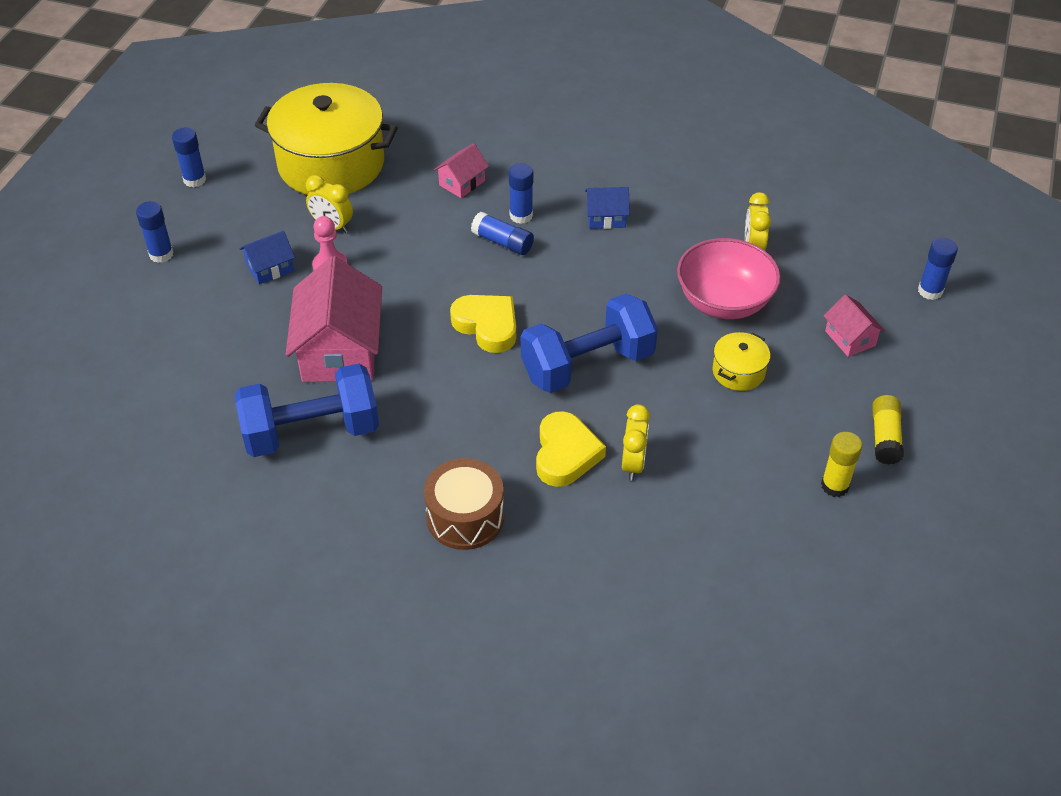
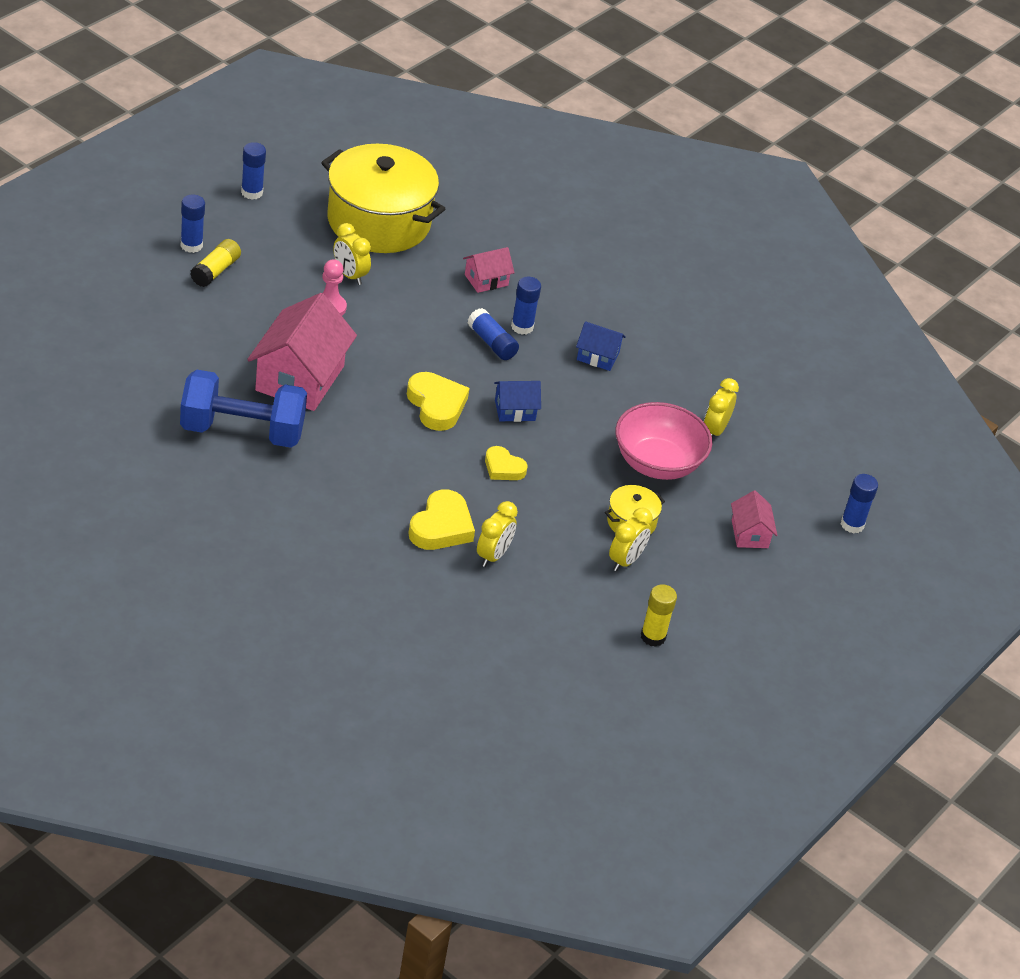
camera: 15 degrees right, 5 degrees down
(270, 268) = (277, 290): blue house -> blue house (515, 410)
(465, 517) = (330, 540): brown drum -> none
(587, 365) = (503, 468): blue dumbbell -> yellow heart
(758, 415) = (625, 561): none -> yellow clock
(885, 437) = (723, 619): yellow glue stick -> yellow glue stick (215, 271)

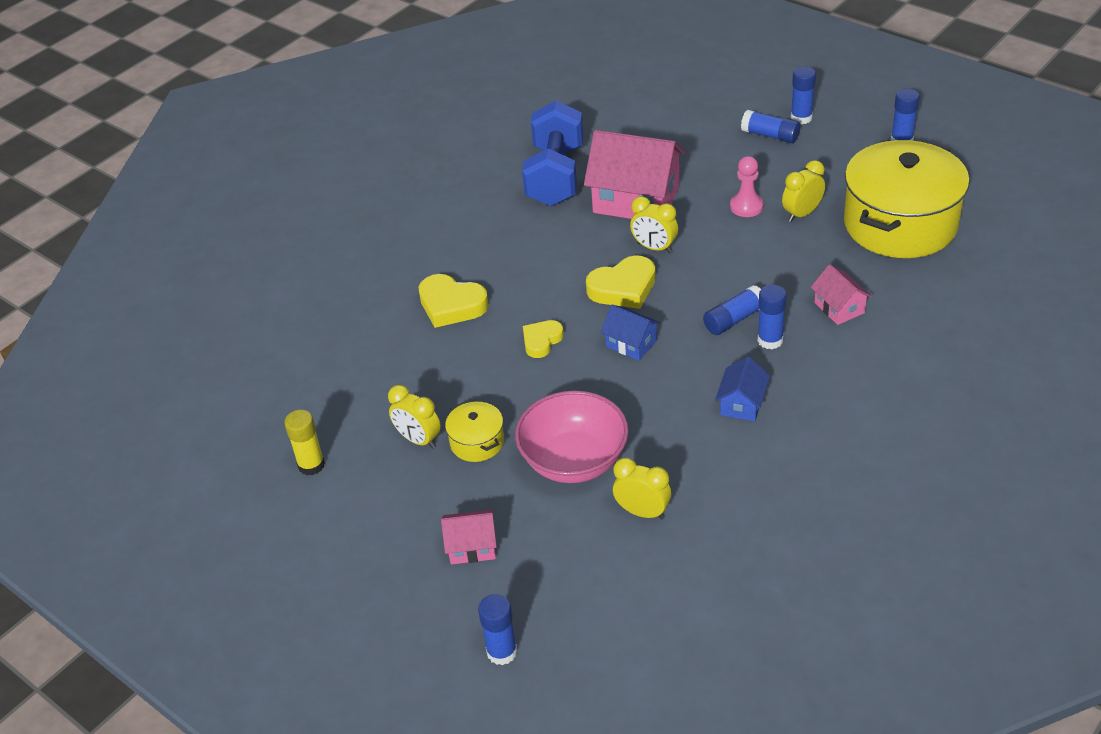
camera: 100 degrees right, 0 degrees up
(215, 271) = (770, 135): yellow glue stick -> blue glue stick
(493, 555) = (416, 342): yellow clock -> yellow clock (654, 248)
(515, 410) = (631, 343): blue house -> blue house turned 45 degrees counterclockwise

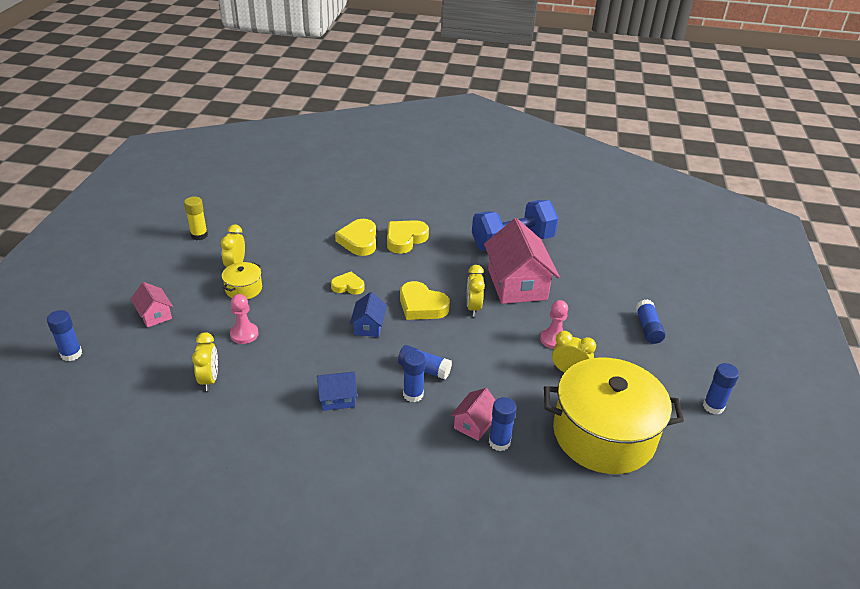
camera: 55 degrees right, 5 degrees down
(480, 263) = (405, 239): none -> yellow heart
(574, 461) = (244, 334): pink bowl -> pink pawn
(801, 118) = (685, 339): blue glue stick -> blue glue stick (499, 442)

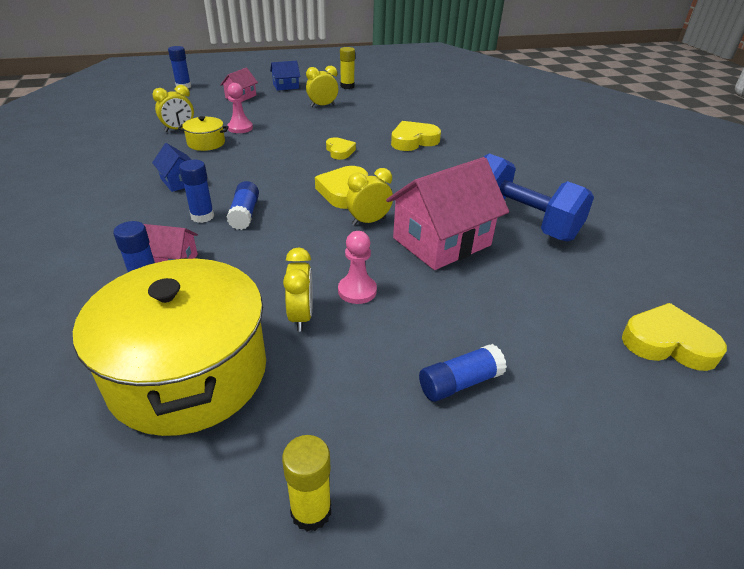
camera: 65 degrees right, 0 degrees up
(243, 289) = (296, 115): yellow pot -> yellow pot (206, 143)
(368, 326) = (290, 173): blue house -> blue house (286, 86)
(405, 239) = (444, 160): yellow heart -> yellow heart (668, 343)
(713, 406) = (311, 511): blue glue stick -> yellow glue stick

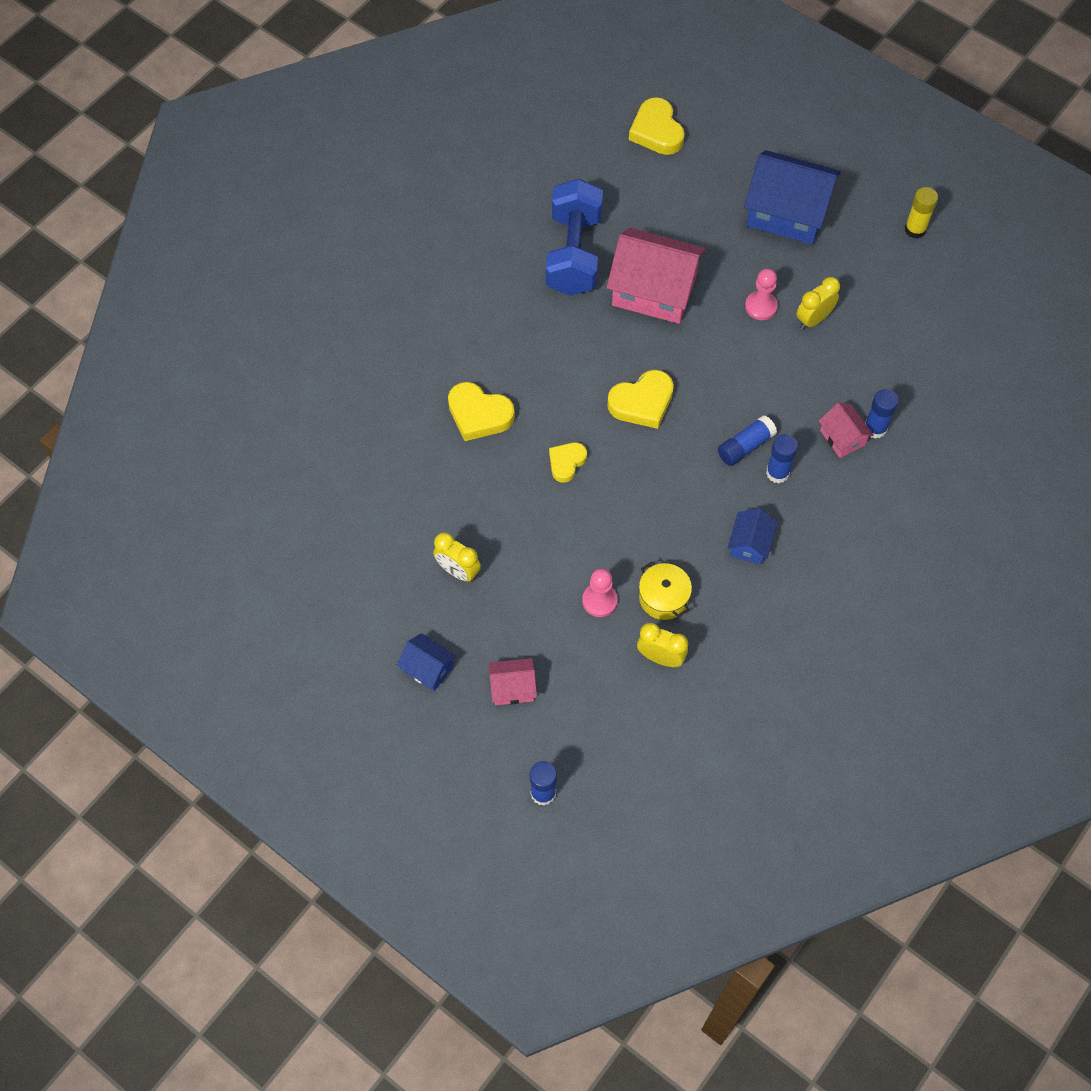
camera: 125 degrees left, 25 degrees up
(188, 373) = (905, 338): yellow pot -> none
(347, 86) = (362, 595): yellow glue stick -> none
(368, 221) = (671, 354): yellow clock -> none
(459, 383) = (787, 213): blue glue stick -> blue house

